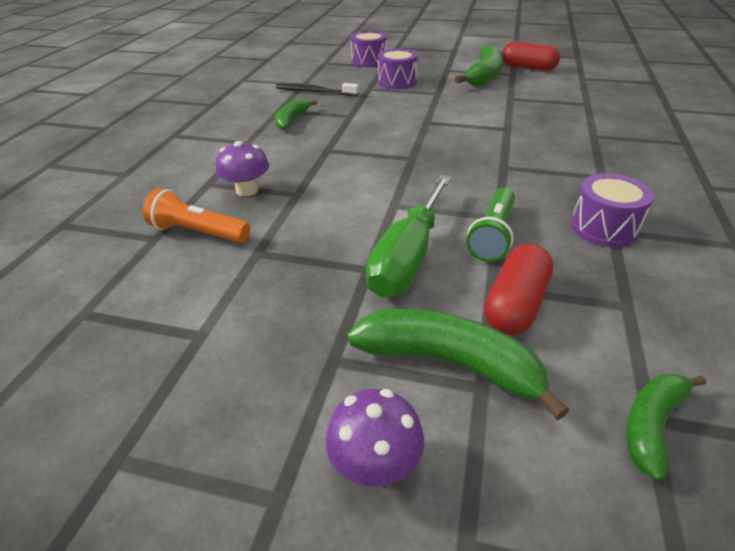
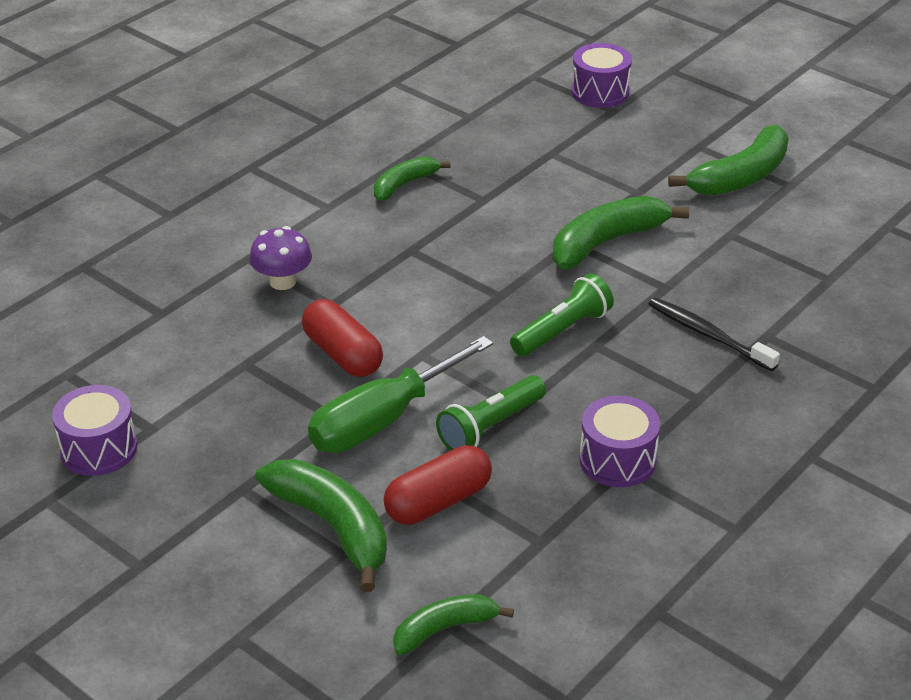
camera: 25 degrees right, 0 degrees up
(198, 232) = (204, 320): orange flashlight -> none
(314, 92) = (471, 138): black toothbrush -> black toothbrush (708, 335)
(375, 464) = (218, 571): purple mushroom -> none
(397, 82) = (601, 151): purple drum -> purple drum (98, 449)
(447, 117) = (606, 242): none -> green banana
(474, 165) = (562, 330): none -> green flashlight
(528, 68) = (829, 179): red capsule -> red capsule (342, 354)

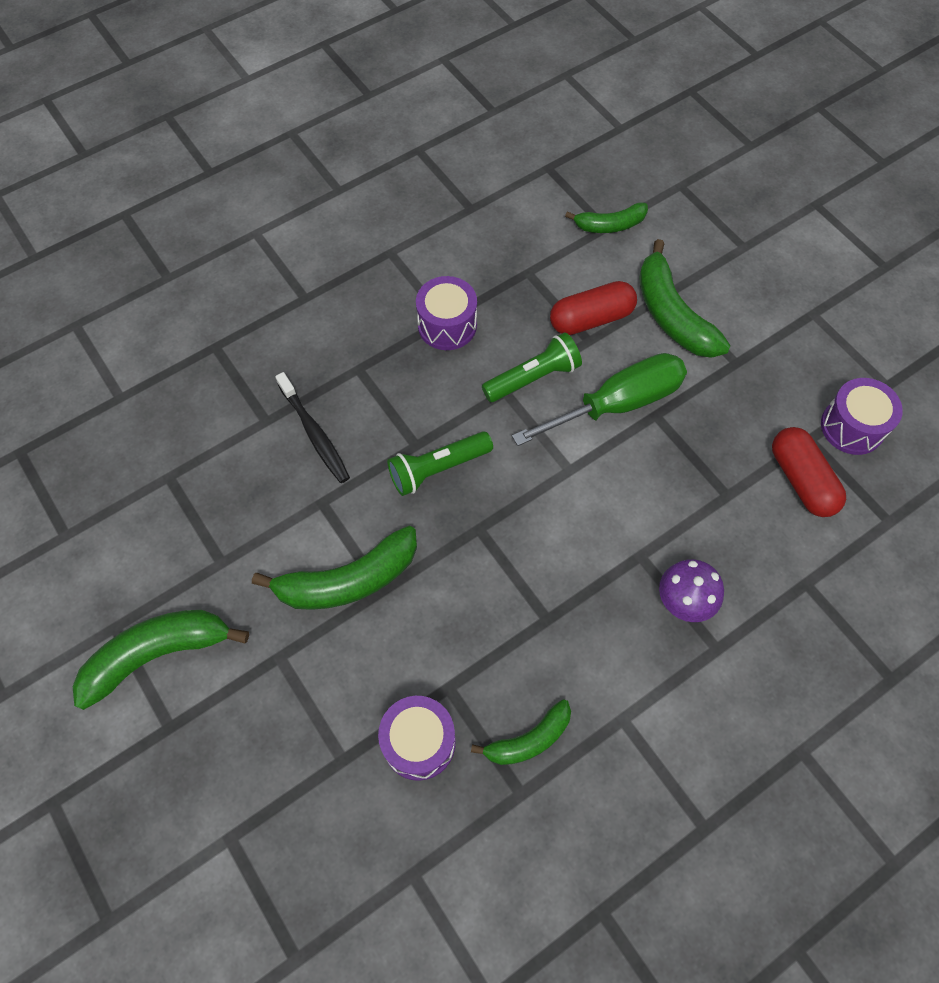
camera: 165 degrees left, 25 degrees up
(342, 354) = (639, 486): red capsule -> red capsule (801, 480)
(600, 92) = (227, 888): purple drum -> purple drum (419, 742)

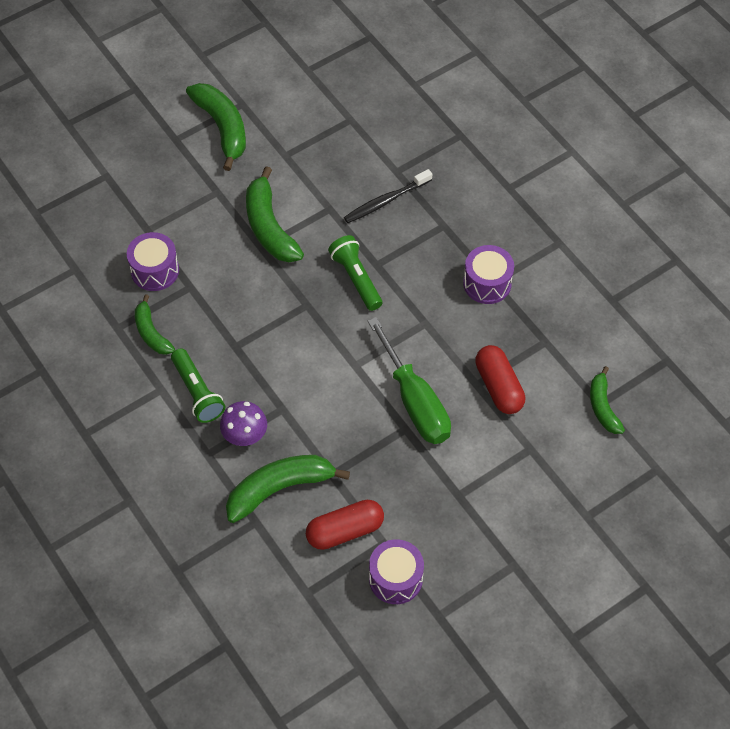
camera: 90 degrees right, 5 degrees down
(533, 378) = (438, 343): green flashlight -> green flashlight (197, 392)
(672, 315) = (506, 449): green banana -> green banana (279, 489)

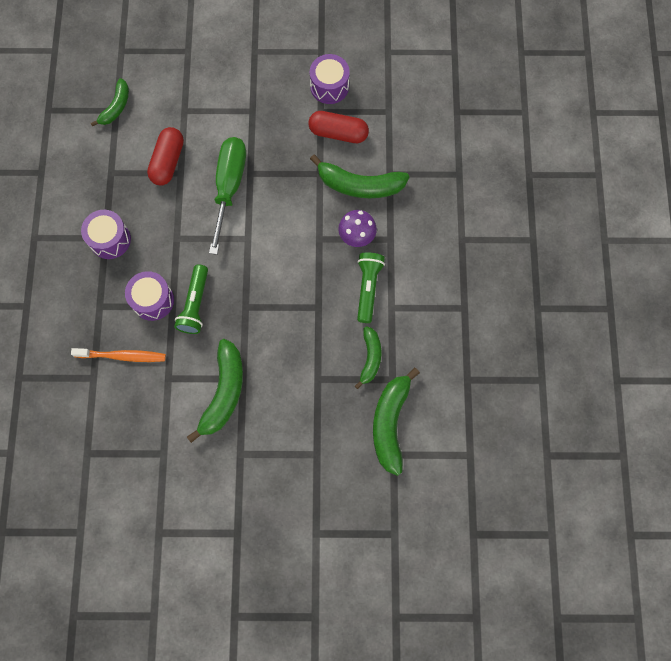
camera: 145 degrees left, 15 degrees up
(155, 270) = (334, 411): purple drum -> purple drum (153, 300)
(222, 128) = (192, 518): green banana -> green banana (390, 423)
(386, 201) = (122, 356): black toothbrush -> orange toothbrush

